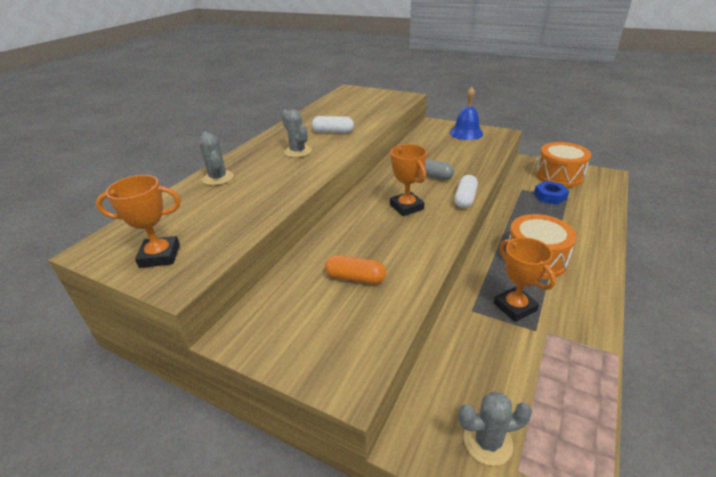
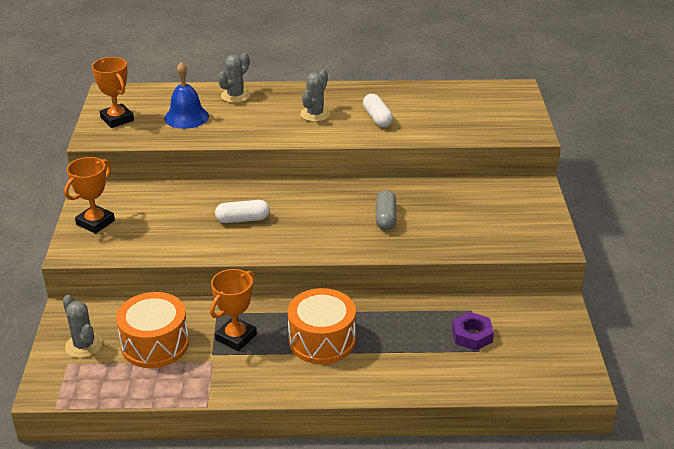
camera: 60 degrees right, 0 degrees up
(355, 278) = (180, 221): orange capsule -> none
(406, 207) = (307, 218): orange trophy -> orange trophy (95, 222)
(465, 199) = (351, 250): white capsule -> white capsule (243, 219)
(466, 133) = (529, 218): blue bell -> blue bell (186, 117)
(550, 196) = (472, 335): blue nut -> purple nut
(559, 176) = (538, 337): orange drum -> orange drum (155, 344)

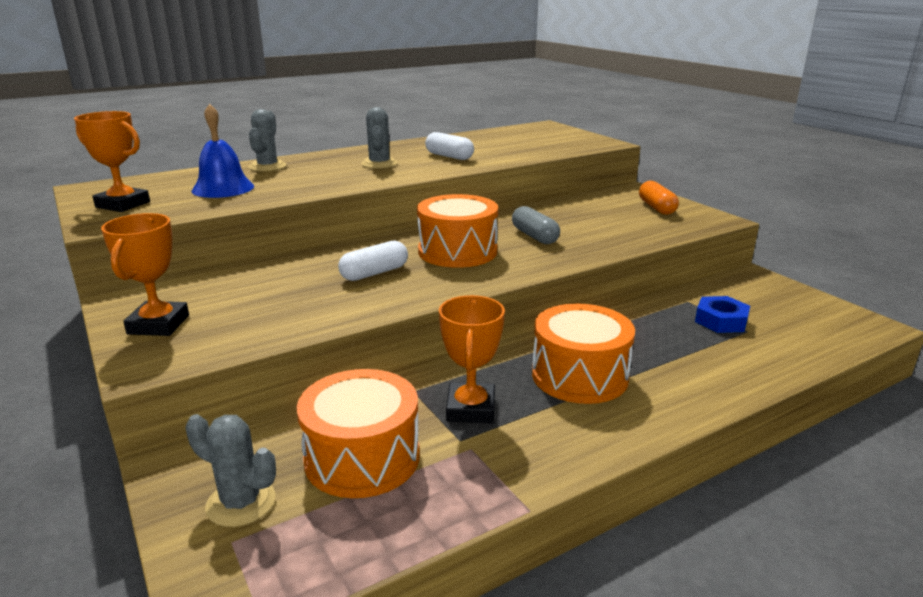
camera: 30 degrees left, 10 degrees down
(315, 216) = (457, 251): none -> orange drum
(472, 335) = (721, 321): purple nut -> blue nut
(523, 216) = (656, 208): none -> orange capsule

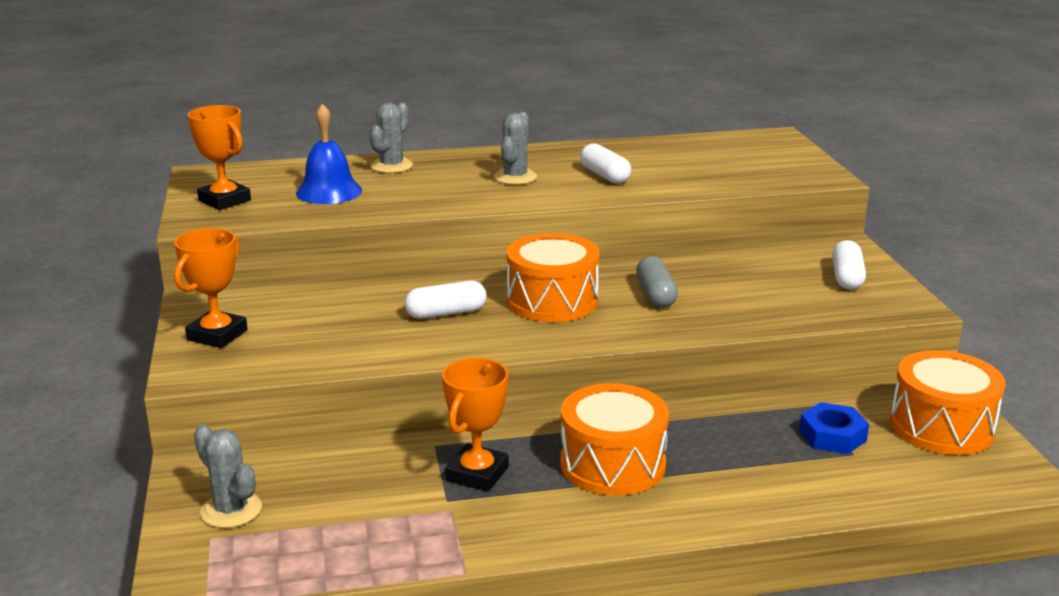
camera: 20 degrees right, 0 degrees up
(362, 457) = (350, 496): orange drum -> orange drum (941, 427)
(656, 208) = (847, 277): orange capsule -> white capsule

